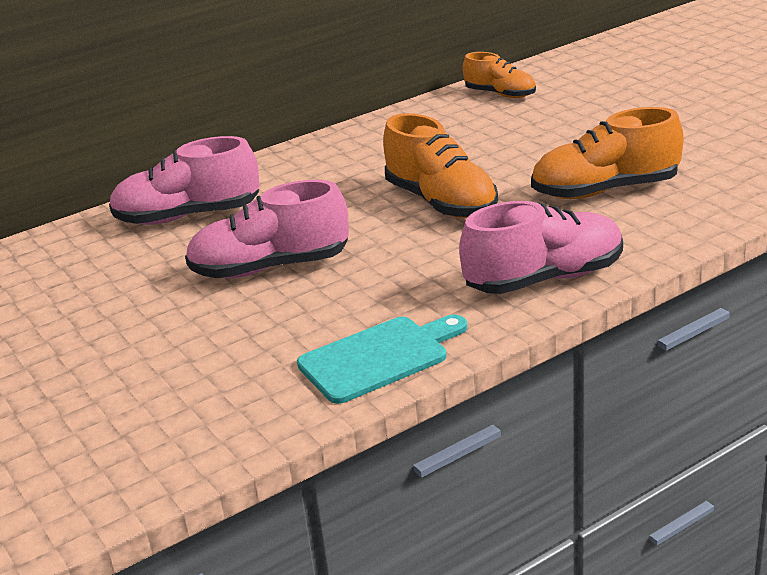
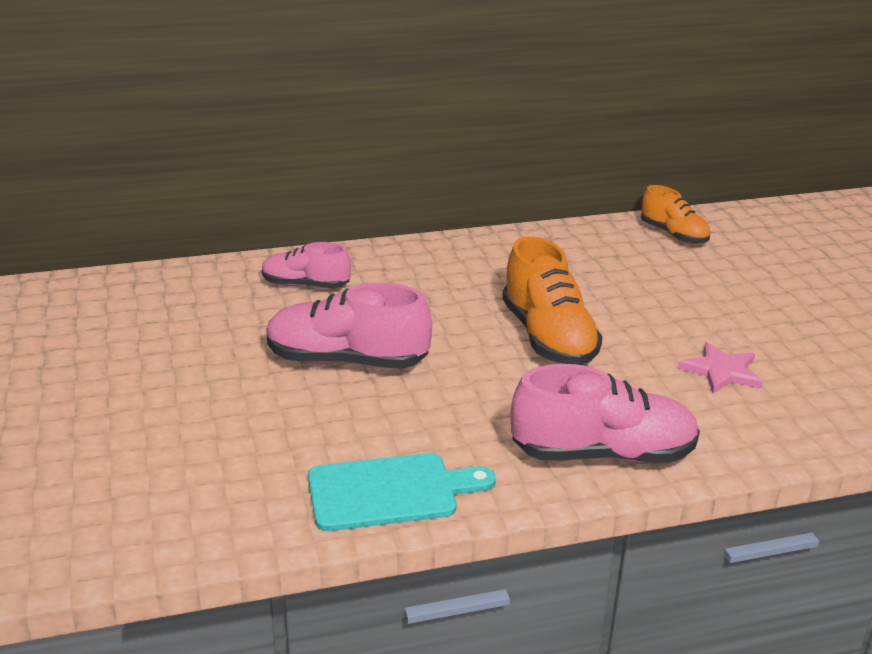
camera: 15 degrees right, 0 degrees up
(187, 216) = (305, 285): pink shoe -> pink shoe, size x0.62
(605, 190) = (721, 371): orange shoe -> pink star

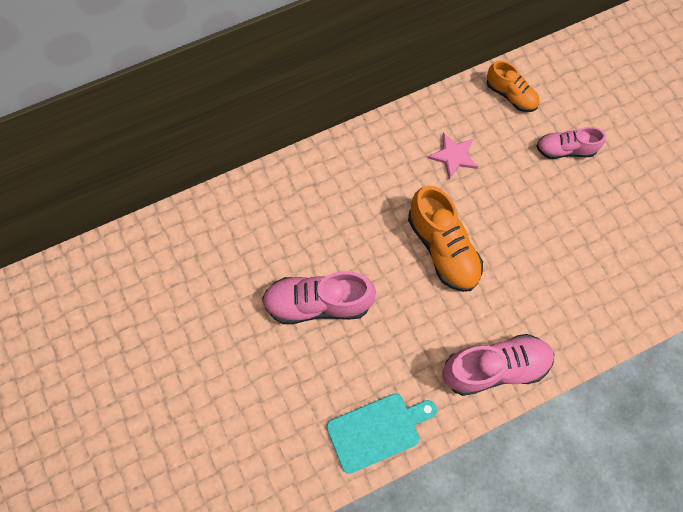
camera: 10 degrees left, 40 degrees up
(305, 285) = (266, 217): pink shoe -> pink shoe (565, 150)
(721, 371) = (557, 264): pink star -> pink star (453, 156)

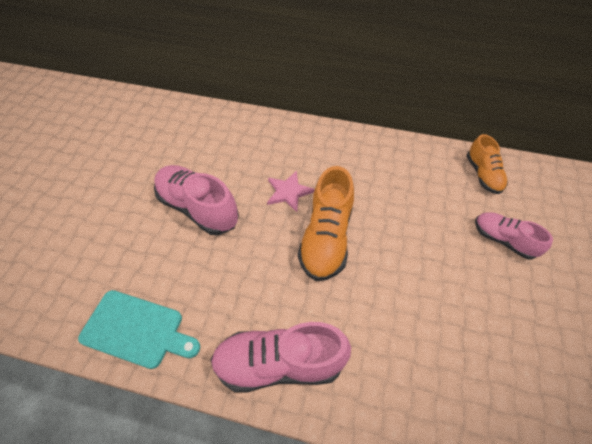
camera: 40 degrees right, 15 degrees down
(453, 156) = (396, 184): pink star -> pink star (288, 192)
(494, 368) = (279, 363): pink shoe -> pink shoe turned 150 degrees clockwise

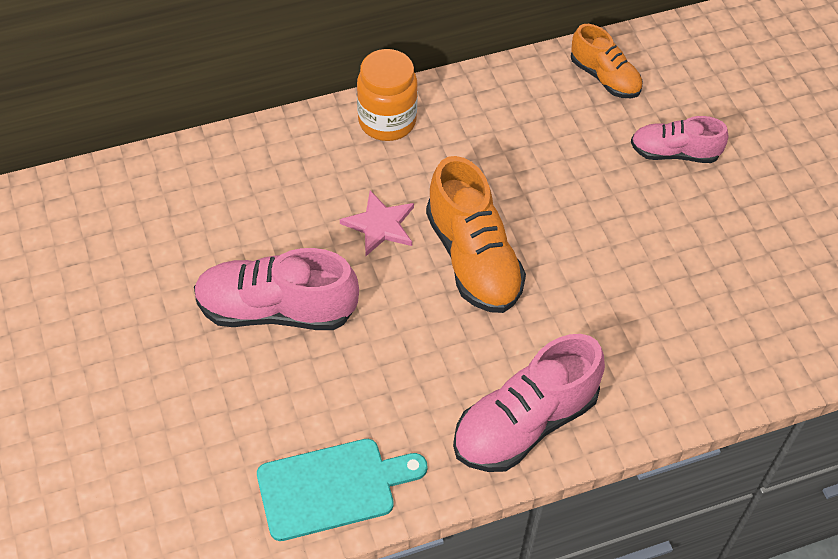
camera: 35 degrees left, 0 degrees up
(335, 141) = (387, 121): none -> orange jar

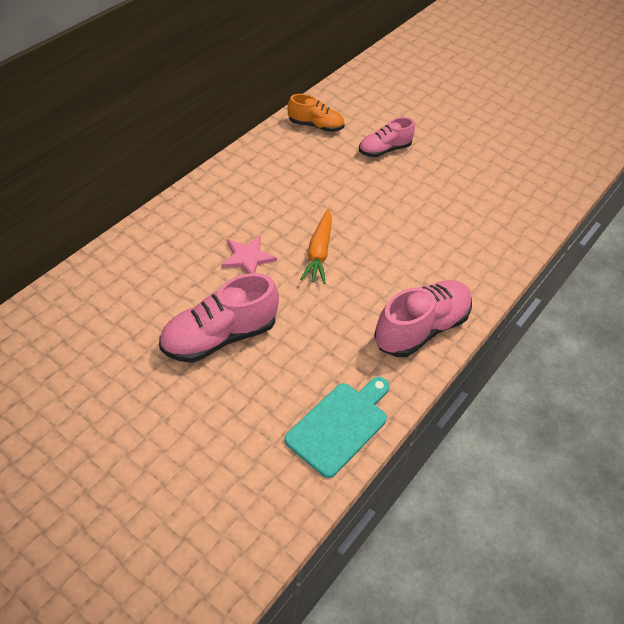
camera: 35 degrees left, 5 degrees down
(387, 121) = (205, 197): orange jar -> none
(473, 259) = (319, 252): orange shoe -> orange carrot
(525, 423) = (421, 329): pink shoe -> pink shoe turned 150 degrees counterclockwise

